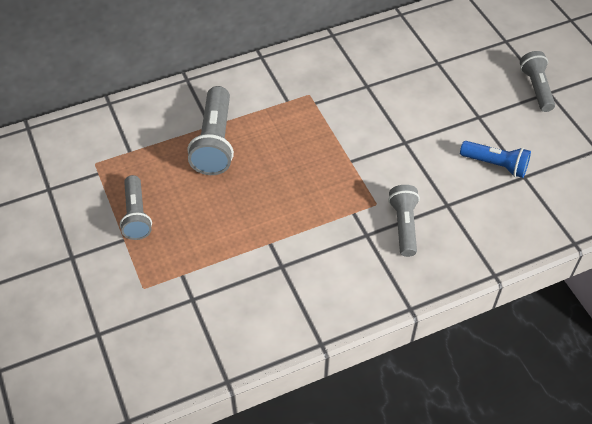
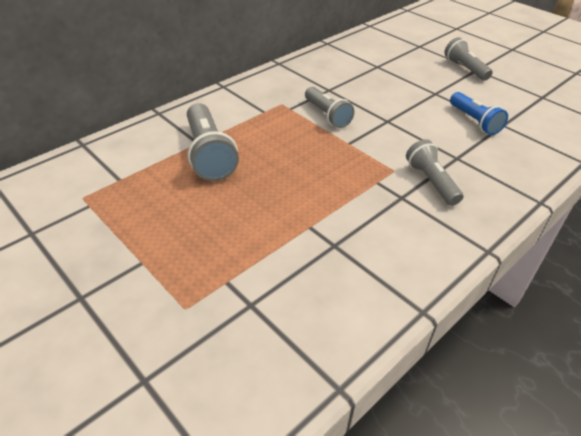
camera: 20 degrees left, 10 degrees down
(136, 215) = (148, 235): grey flashlight -> grey flashlight (327, 115)
(495, 165) = (474, 121): blue flashlight -> blue flashlight turned 60 degrees clockwise

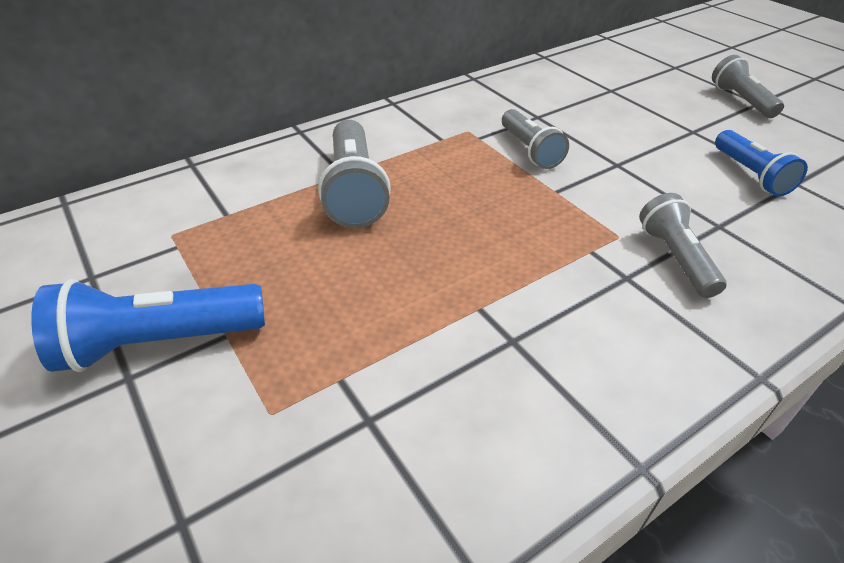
camera: 10 degrees right, 0 degrees up
(95, 272) = (159, 342): none -> blue flashlight

